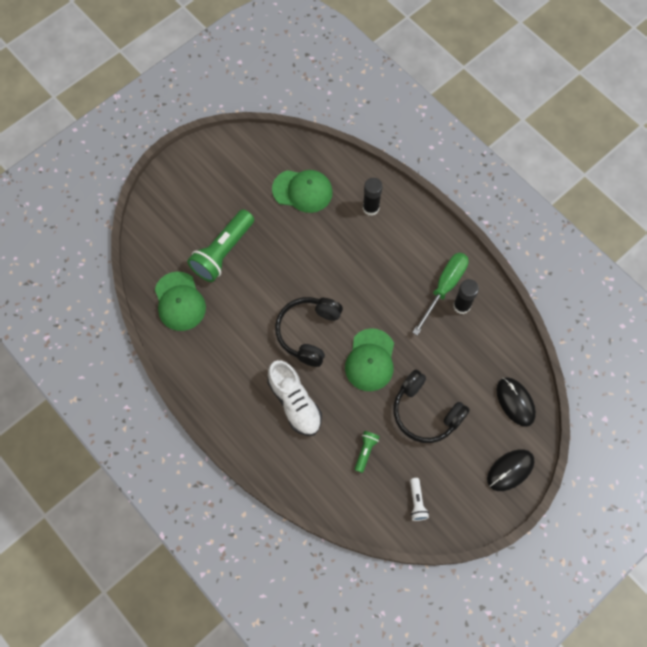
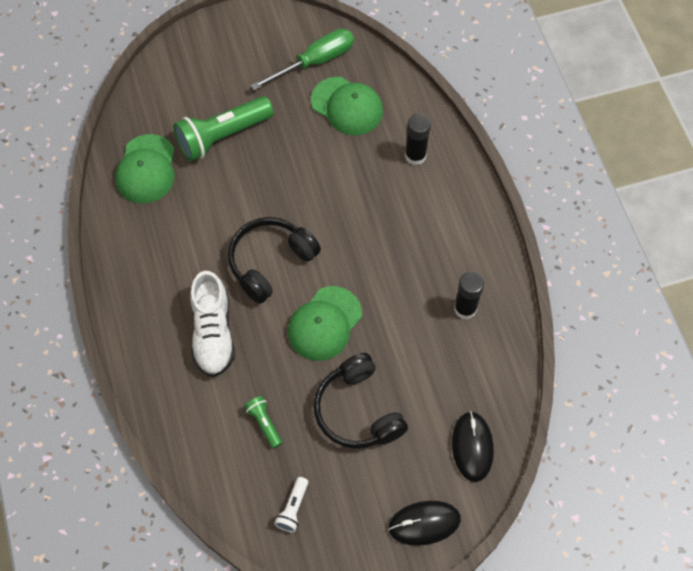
camera: 25 degrees right, 5 degrees down
(365, 451) = (264, 423): green flashlight -> green flashlight turned 75 degrees counterclockwise
(444, 288) = (455, 279): green screwdriver -> green screwdriver (315, 62)

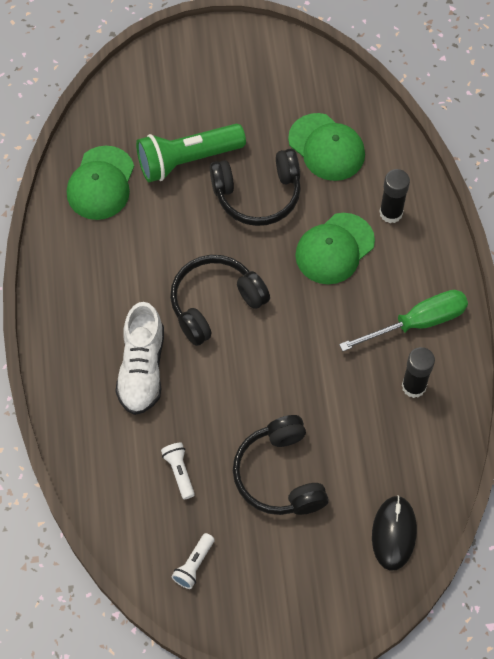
camera: 10 degrees right, 0 degrees up
(264, 423) = (179, 472): green flashlight -> white flashlight
(292, 157) = (257, 194): none -> black headphones
(315, 62) = (300, 93): green screwdriver -> green screwdriver (417, 323)
(324, 323) = (261, 378): green cap -> green cap (334, 249)
(424, 523) = (328, 604): black mouse -> none

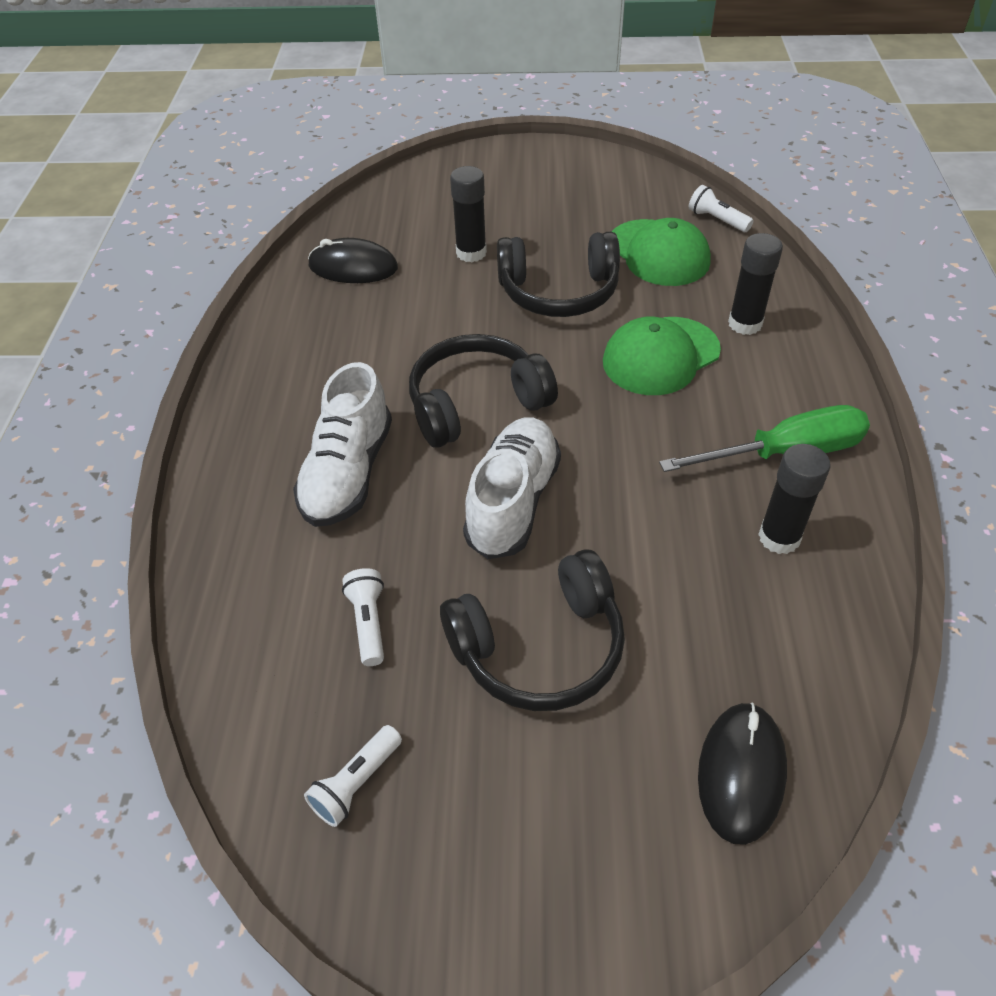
camera: 10 degrees right, 15 degrees down
(101, 183) = (353, 267): green cap -> black mouse
(187, 160) = (471, 253): green flashlight -> black glue stick
(251, 379) = (513, 502): none -> white shoe
(280, 475) = (539, 647): black headphones -> black headphones turned 105 degrees counterclockwise
(368, 107) = (717, 220): none -> white flashlight

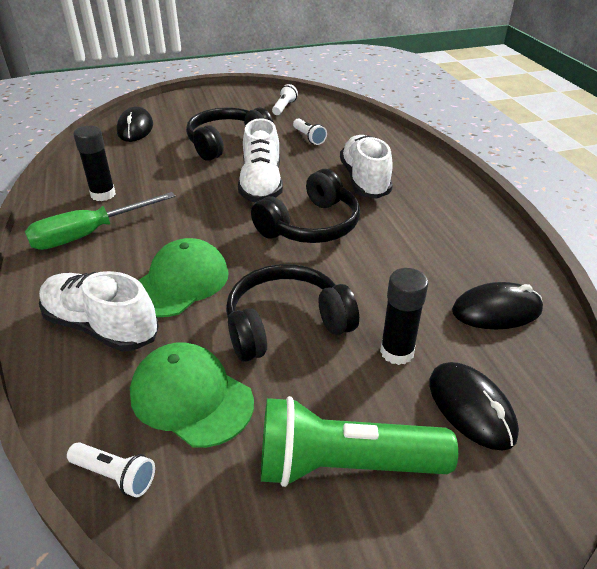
camera: 160 degrees right, 10 degrees down
(443, 211) = (471, 408): none -> black mouse
(555, 199) = (344, 464): none -> green flashlight
(745, 324) = (101, 326): black glue stick -> white shoe

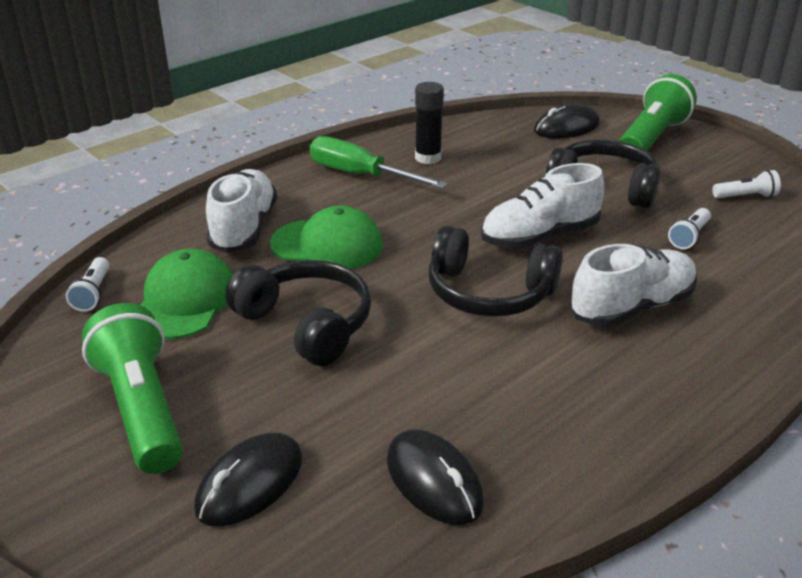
camera: 65 degrees right, 5 degrees down
(187, 108) = (651, 138): none -> green flashlight
(397, 352) = (308, 409): black glue stick -> none

